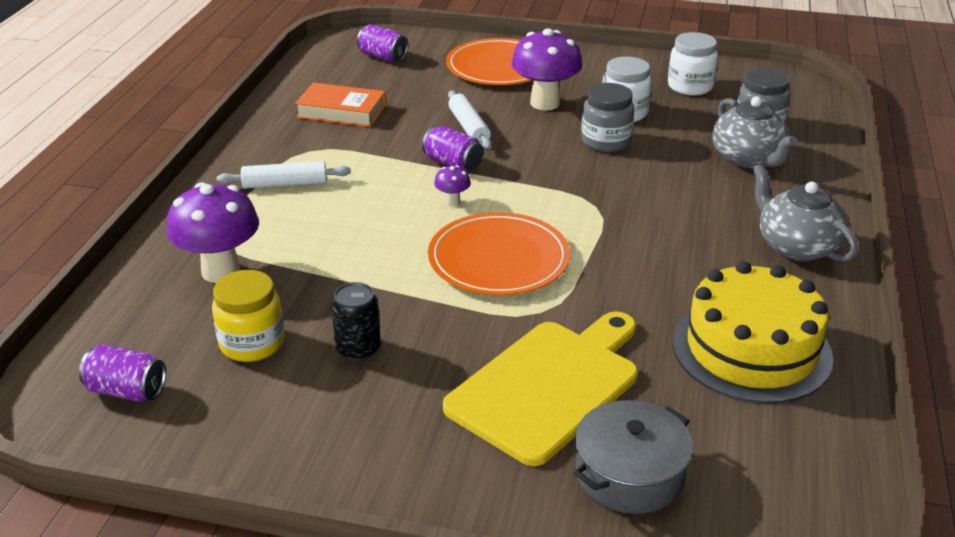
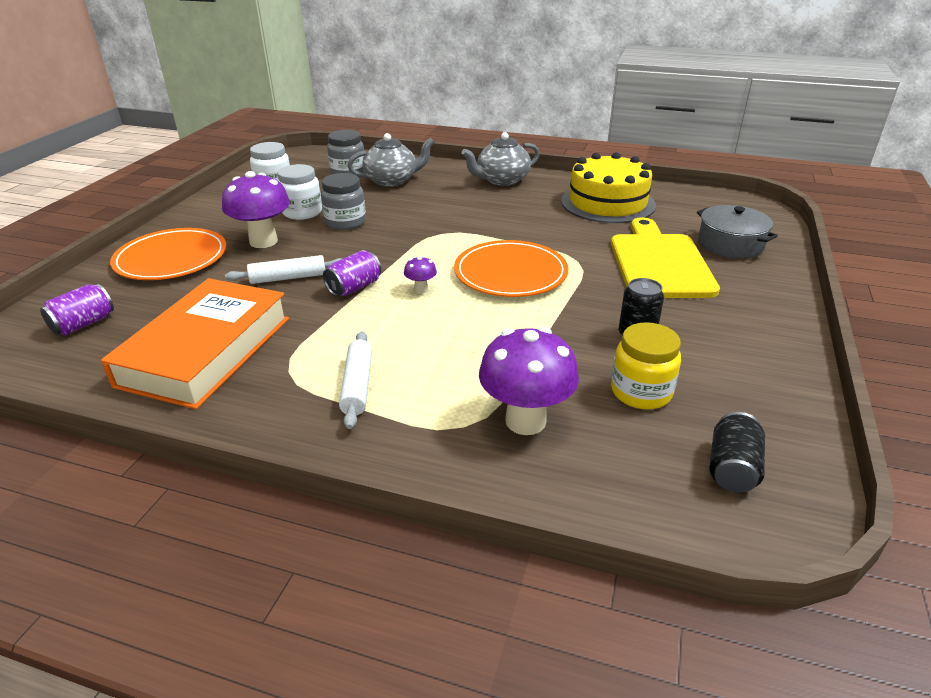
camera: 85 degrees left, 0 degrees up
(127, 391) = (732, 468): purple can -> black can
(342, 111) = (206, 351): orange book -> orange book, size x1.72
(548, 386) = (659, 263): yellow cutting board -> yellow cutting board turned 45 degrees clockwise

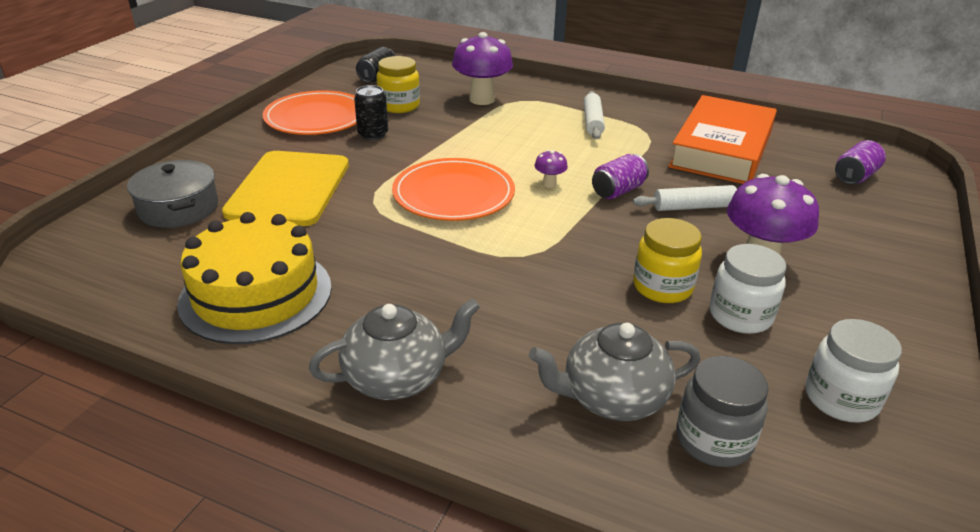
camera: 175 degrees left, 0 degrees up
(171, 258) = (855, 243): orange plate -> orange plate (316, 117)
(345, 222) = (662, 287): grey jar -> yellow jar

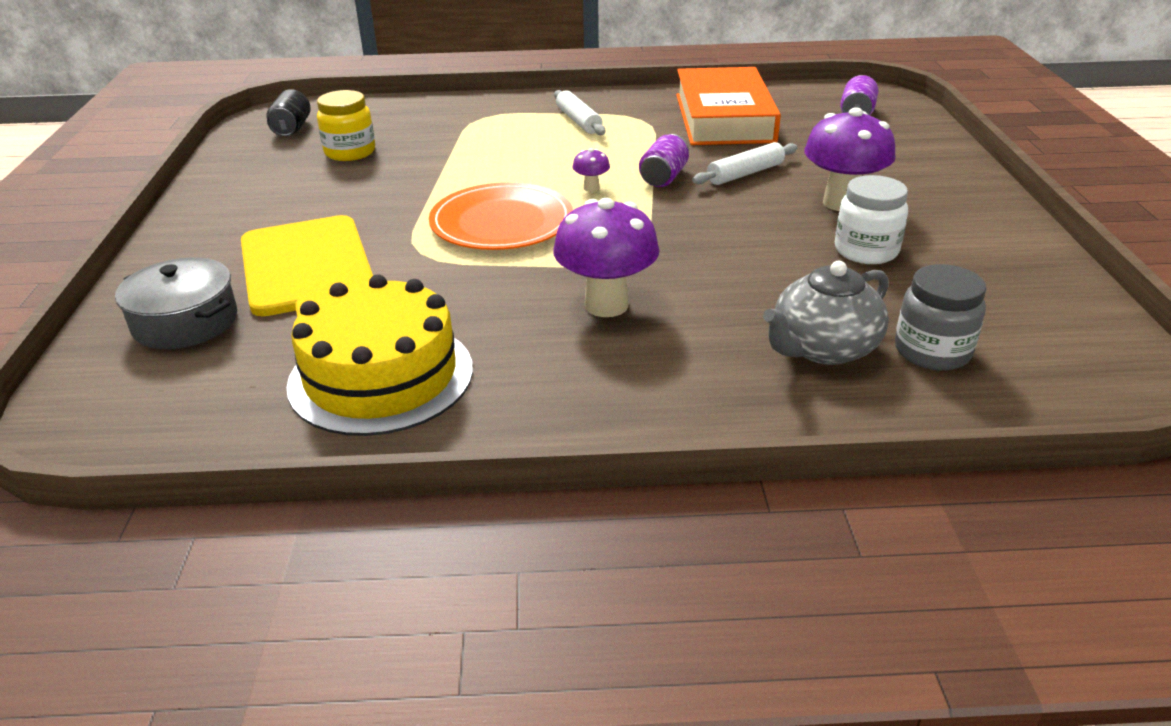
camera: 25 degrees left, 0 degrees up
(316, 117) = (260, 186): orange plate -> none
(373, 134) = (349, 188): black can -> none
(397, 377) = (613, 399): grey teapot -> none
(482, 99) = (439, 125): purple mushroom -> purple mushroom (606, 305)
(662, 287) = (781, 247): yellow jar -> none
(841, 399) = (996, 288): white jar -> none

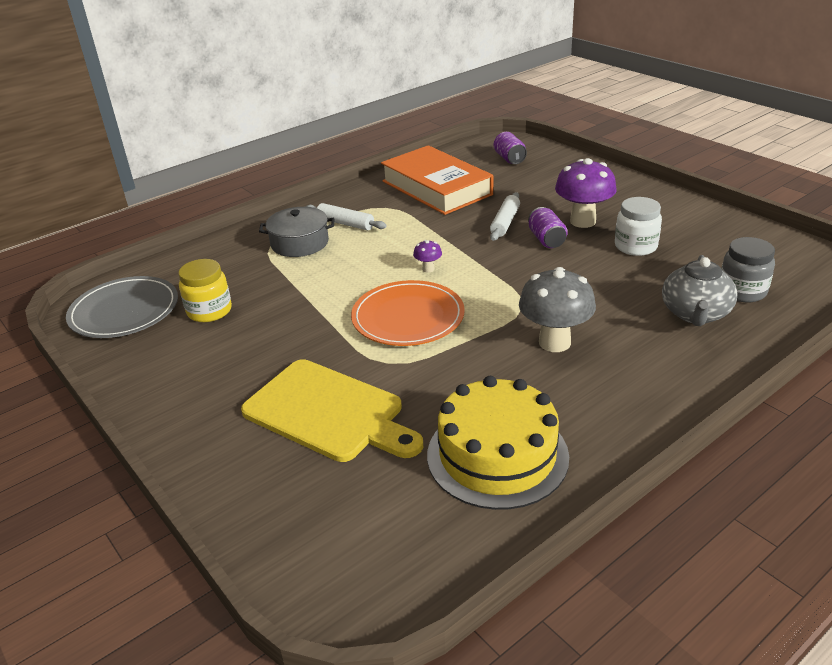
camera: 35 degrees left, 0 degrees up
(185, 322) = (300, 494): grey pot -> grey pot (299, 243)
(292, 128) = (124, 311): black can -> grey plate
(606, 305) = (554, 342): purple mushroom -> grey mushroom
(663, 177) = (461, 244): purple can -> purple can (546, 240)

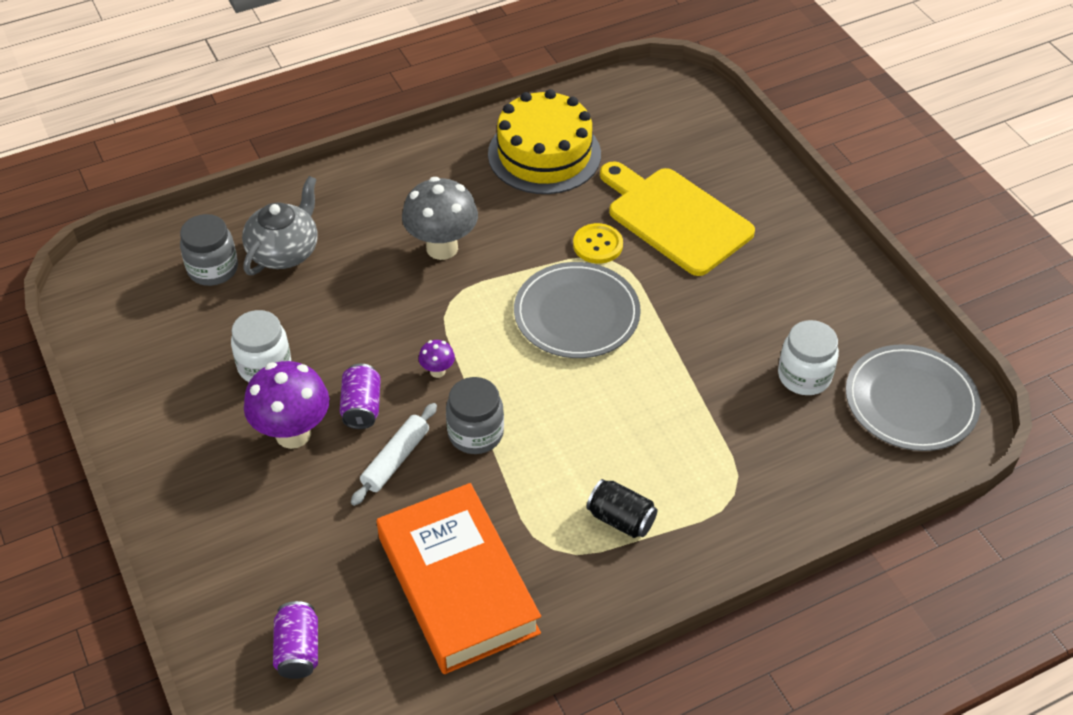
camera: 170 degrees left, 15 degrees up
(209, 311) = (804, 376): yellow jar -> white jar
(299, 243) = (692, 487): grey pot -> none
(345, 223) = (621, 519): white rolling pin -> black can
(404, 372) = (597, 245): none -> yellow button
(408, 317) = (576, 314): orange plate -> grey plate
(428, 269) = (531, 387): purple mushroom -> purple mushroom (437, 371)
(458, 241) = (475, 433): none -> grey jar

